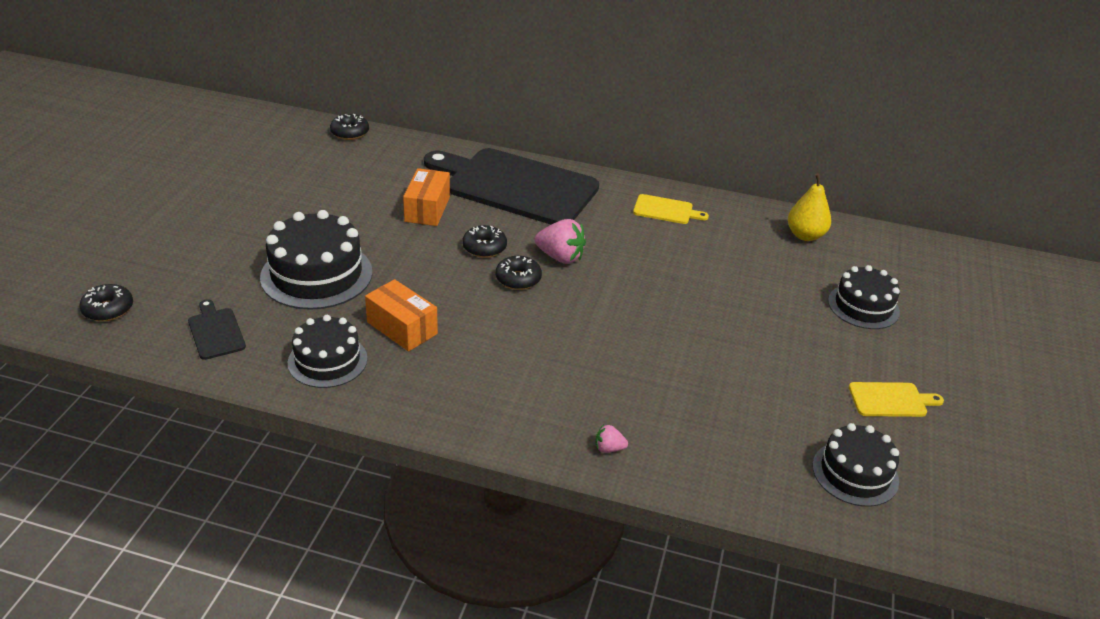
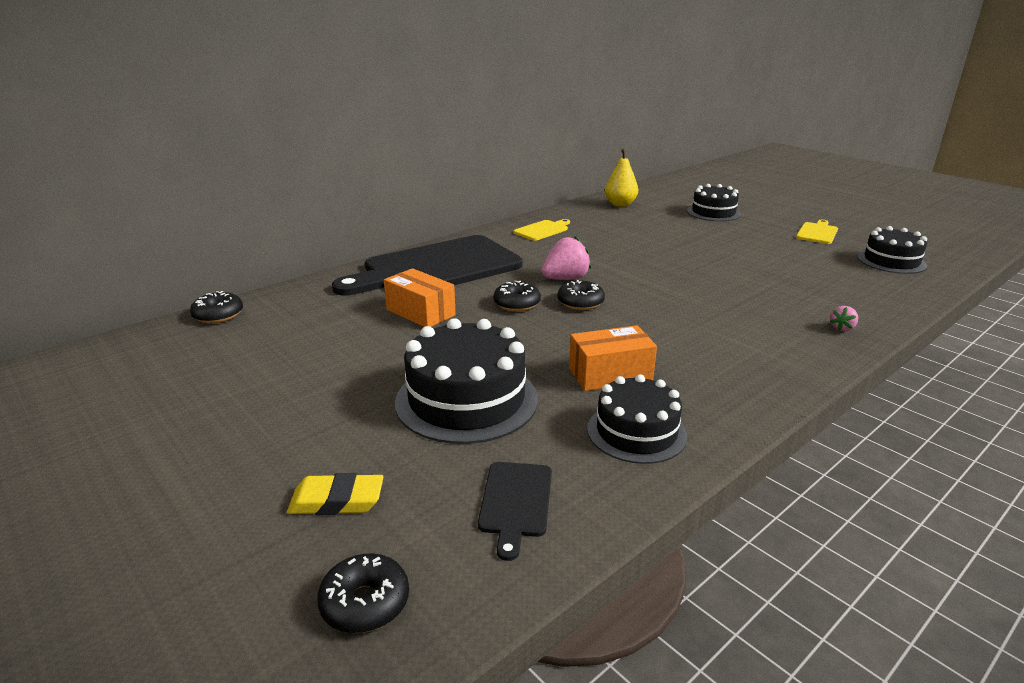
camera: 55 degrees left, 10 degrees down
(180, 268) = (337, 501): none -> yellow eraser
(216, 331) = (515, 502): black cutting board -> black cutting board turned 90 degrees counterclockwise

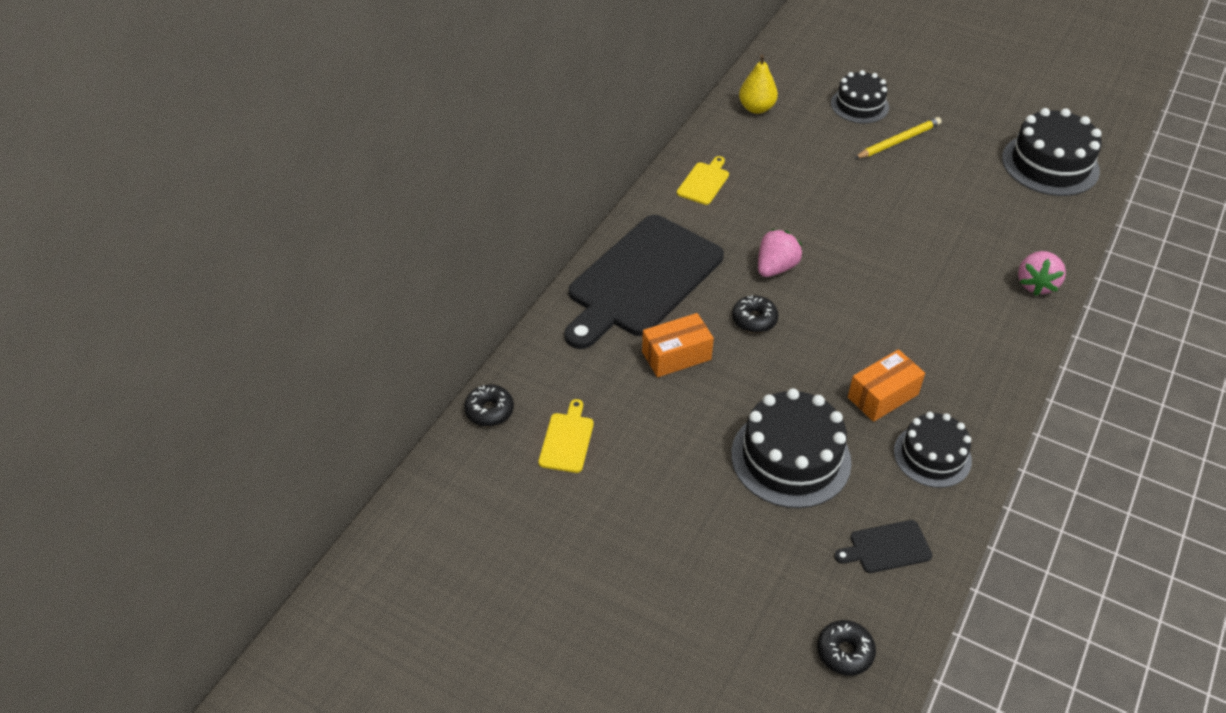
camera: 20 degrees left, 20 degrees up
(337, 501) = (768, 584): yellow eraser -> none
(420, 312) = (676, 355): orange box -> orange box turned 45 degrees counterclockwise
(515, 502) = (886, 547): black cutting board -> black cutting board turned 90 degrees clockwise
(580, 302) = (809, 303): black donut -> none
(738, 232) = (898, 141): none -> yellow pencil
(817, 233) = (972, 125): yellow cutting board -> yellow cutting board (567, 440)
(842, 328) = (1036, 284): pink strawberry -> pink strawberry, size x1.96
(891, 261) = (1050, 164): black cake -> black cake, size x1.55

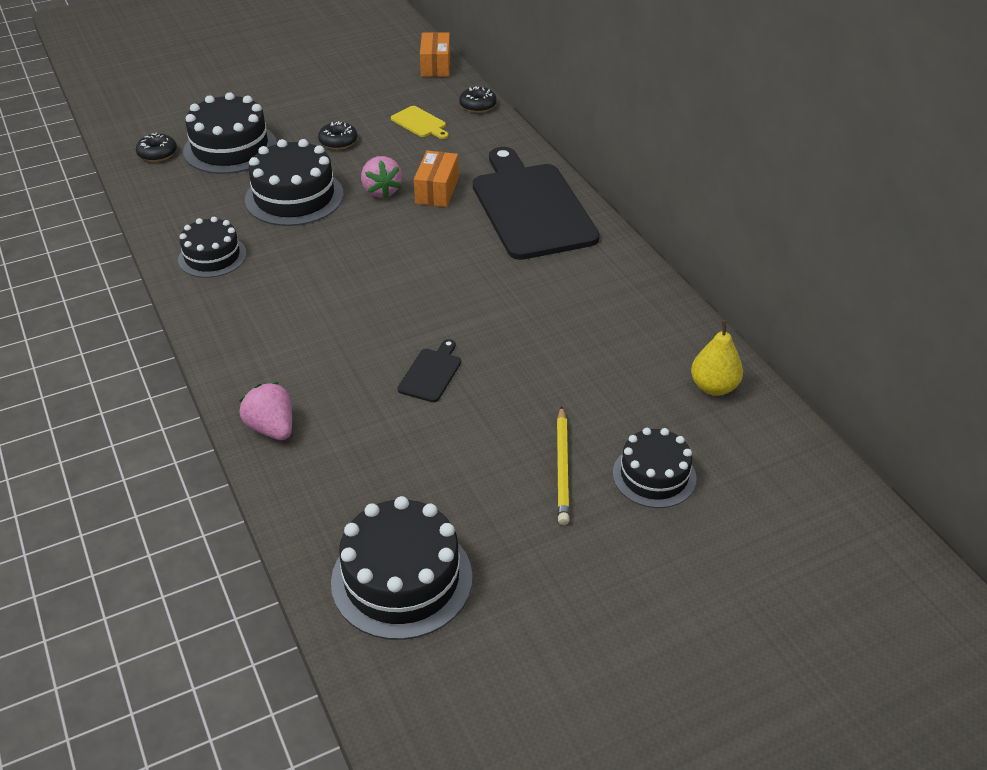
camera: 125 degrees right, 5 degrees down
(704, 182) = (621, 293): yellow cutting board -> none
(754, 319) = (428, 241): black donut -> black donut (338, 141)
(767, 584) = (230, 148): none -> black cake
(775, 268) = (470, 279): pink strawberry -> pink strawberry (381, 191)
(883, 396) = (285, 263): orange box -> orange box (435, 66)
(886, 547) = (186, 200): black cutting board -> black cutting board (431, 373)

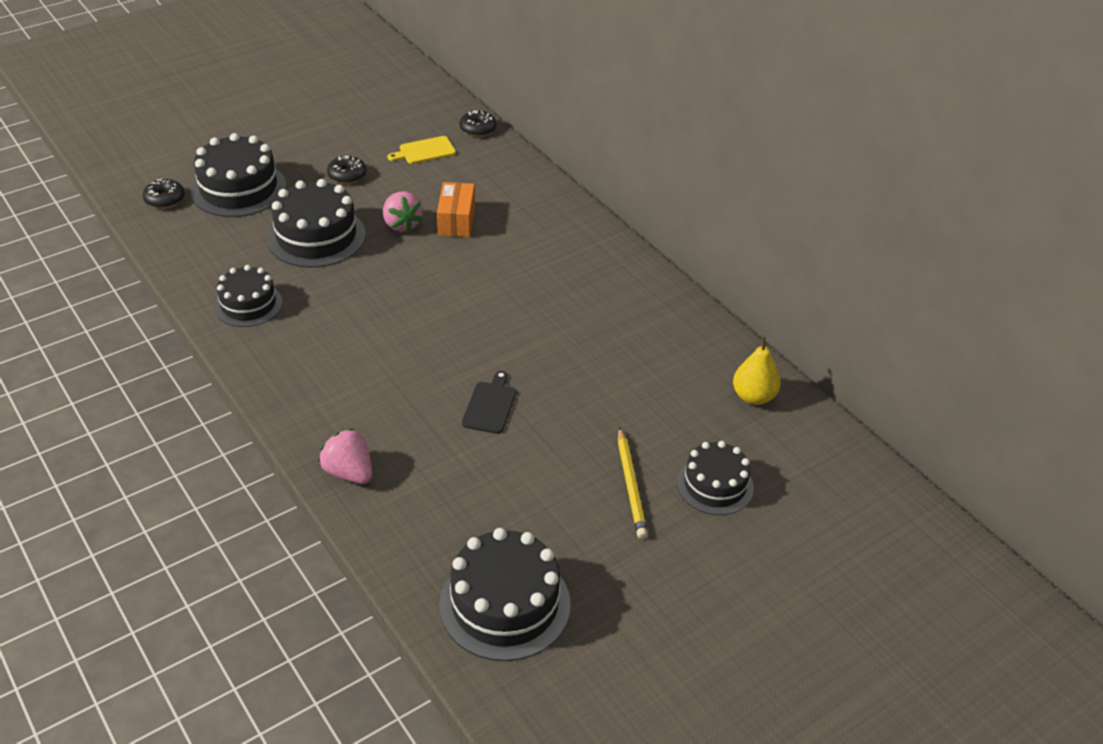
camera: 10 degrees left, 0 degrees up
(420, 123) = (424, 151): yellow cutting board -> yellow cutting board turned 120 degrees clockwise
(435, 66) = (427, 89): orange box -> none
(531, 207) = (551, 232): black cutting board -> none

